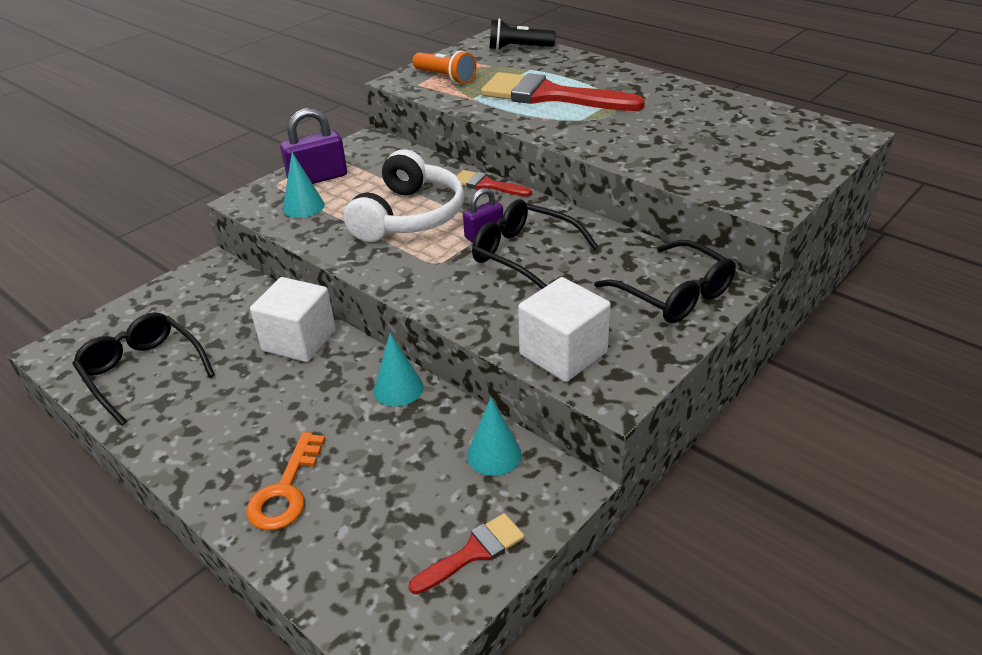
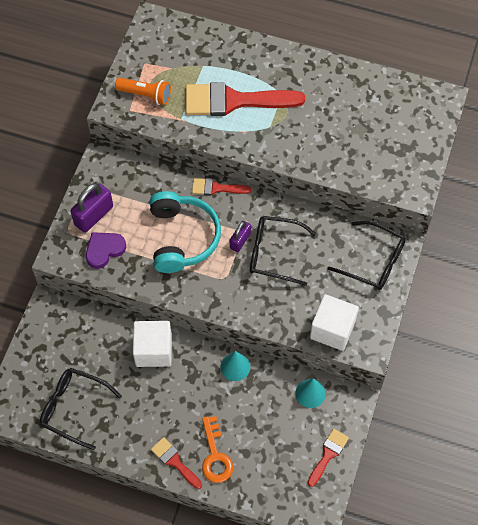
camera: 25 degrees left, 25 degrees up
(219, 478) = (174, 461): none -> red brush
(303, 206) = (104, 250): turquoise cone -> purple heart
(409, 216) = (182, 237): white headphones -> turquoise headphones
(518, 48) = (179, 34): black flashlight -> none

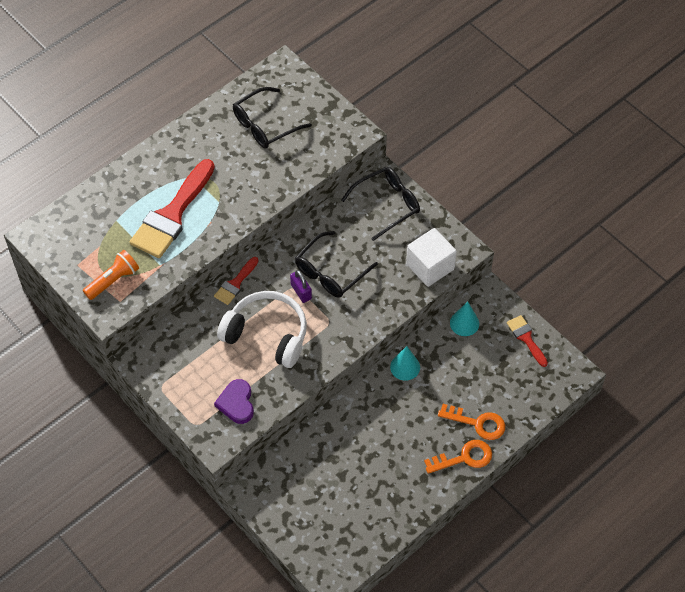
camera: 60 degrees left, 5 degrees down
(74, 408) = (364, 516): black glasses -> black glasses (265, 125)
(94, 215) = (194, 395): purple padlock -> none
(153, 350) = (348, 423): white cube -> none
(174, 461) = (464, 457): red brush -> orange key
(182, 237) = (267, 334): turquoise headphones -> white headphones

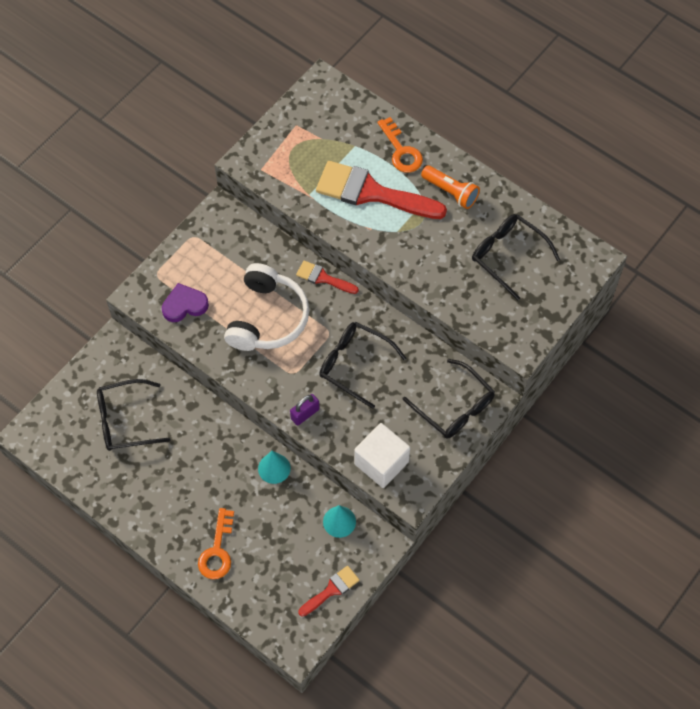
camera: 80 degrees right, 5 degrees up
(113, 280) = (283, 158): orange flashlight -> orange flashlight (450, 192)
(301, 292) = (325, 340): purple padlock -> purple padlock (305, 414)
(333, 487) = (125, 421): none -> black glasses
(464, 457) = (174, 542): orange key -> orange key (401, 151)

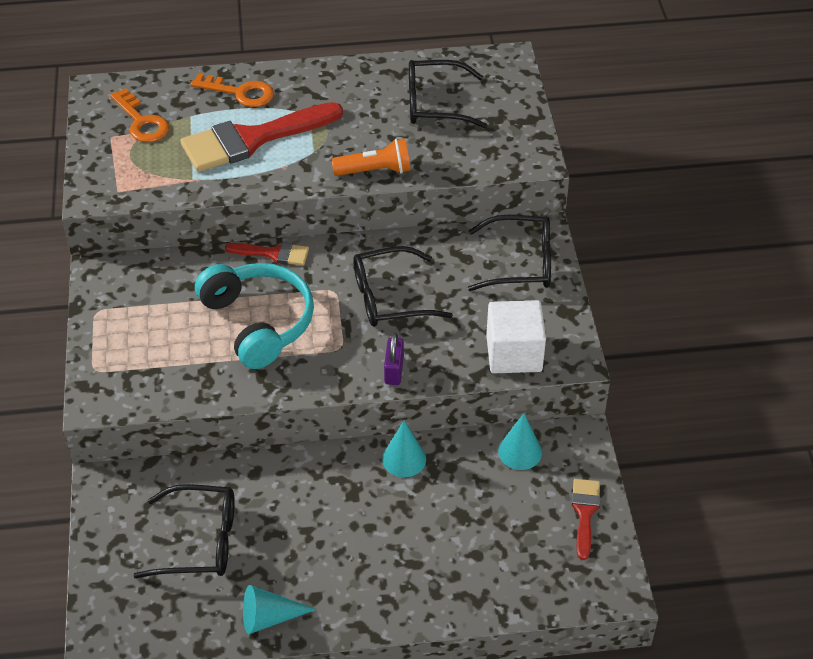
camera: 45 degrees left, 15 degrees down
(114, 495) = (269, 617): none -> turquoise cone
(125, 421) = (199, 541): black glasses -> black glasses turned 120 degrees counterclockwise
(184, 305) = (158, 373): purple heart -> none
(217, 550) = (437, 574): orange key -> orange key (142, 122)
(267, 318) = (258, 322): white headphones -> turquoise headphones
(323, 278) = (273, 253): red brush -> red brush turned 150 degrees counterclockwise
(450, 192) = (325, 93): orange flashlight -> orange flashlight (375, 171)

